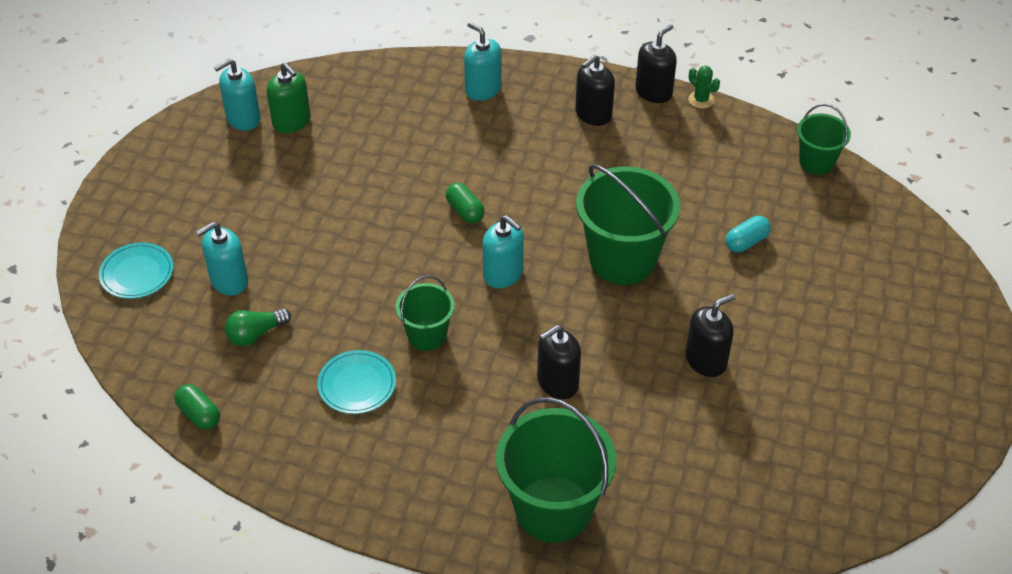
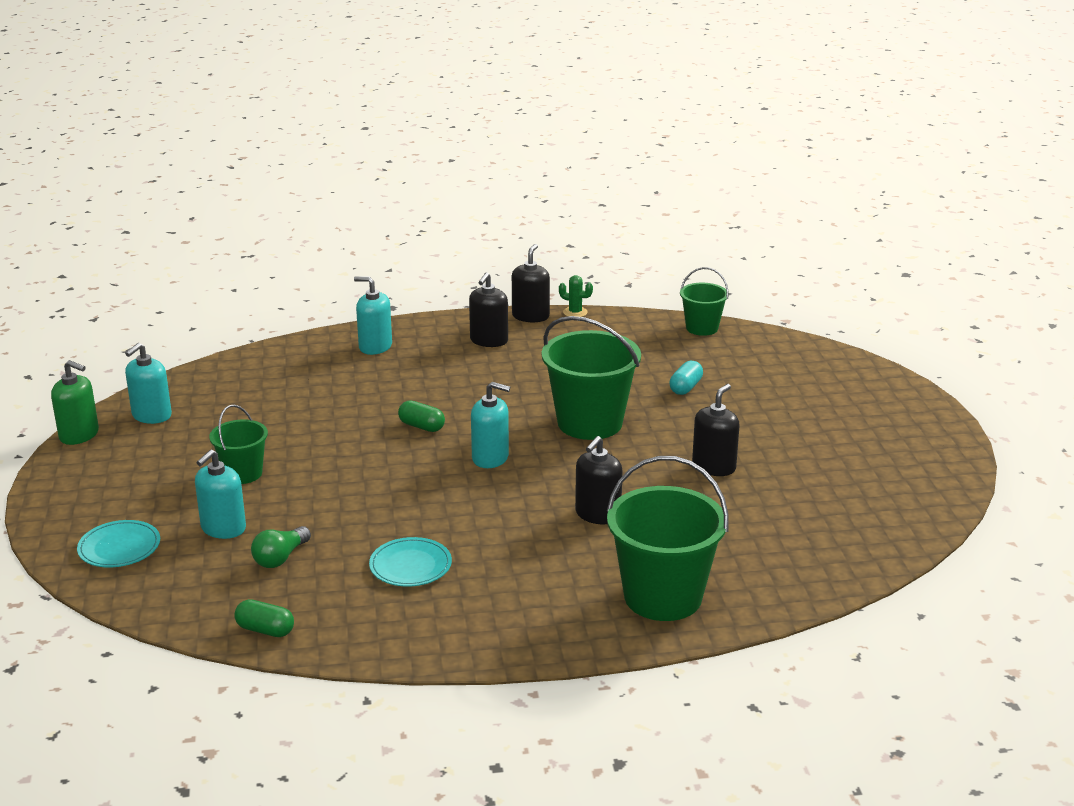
camera: 25 degrees left, 20 degrees down
(291, 122) = (204, 407): green soap dispenser -> green soap dispenser (79, 435)
(427, 335) = (451, 515): green bucket -> green bucket (243, 473)

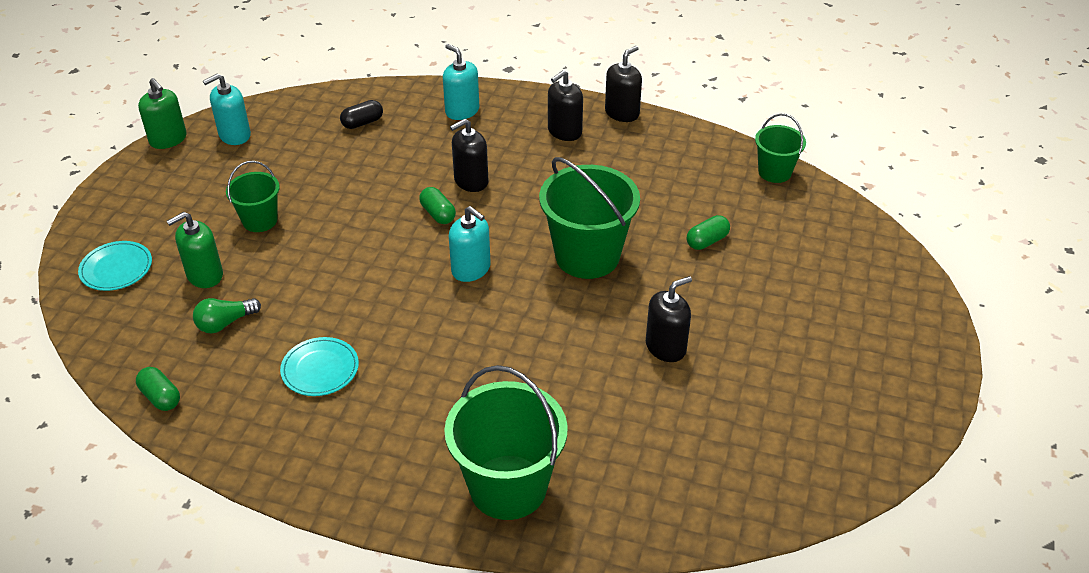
camera: 25 degrees right, 15 degrees up
(223, 528) = (204, 275): turquoise soap dispenser -> green soap dispenser
(281, 377) = (362, 123): none -> black capsule
(575, 312) = (666, 119): green cactus -> none
(597, 514) = (518, 367): black soap dispenser -> black soap dispenser (471, 181)
(685, 387) = (707, 241): turquoise capsule -> green capsule

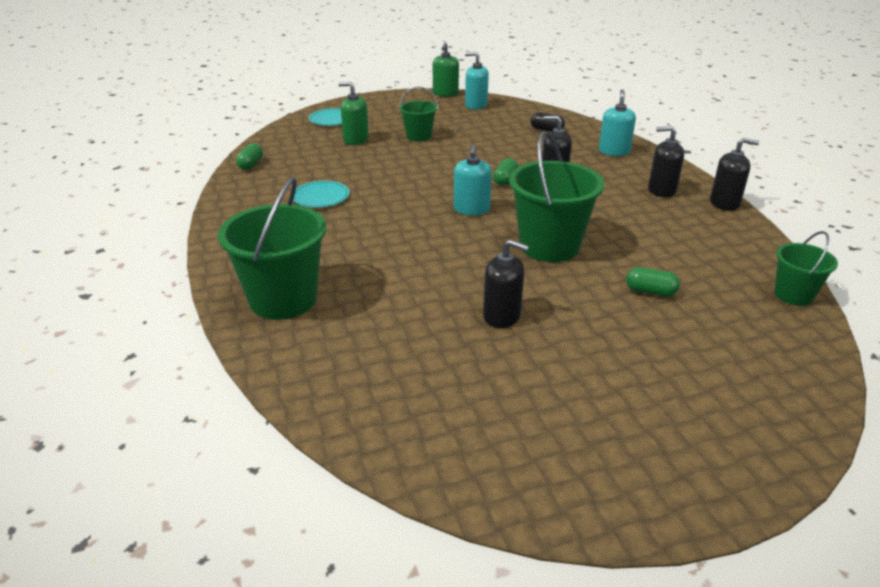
camera: 55 degrees right, 10 degrees down
(225, 323) = (325, 158): green light bulb -> none

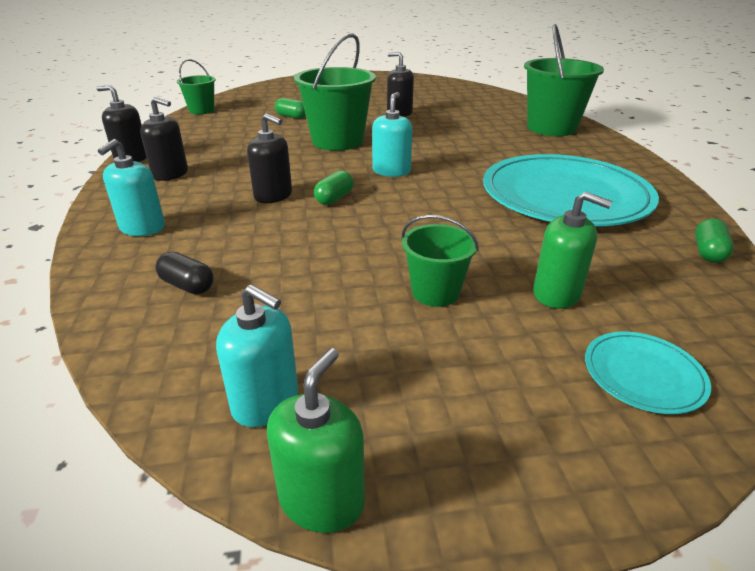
camera: 170 degrees left, 0 degrees up
(320, 197) = (565, 196): turquoise plate -> turquoise plate, size x2.37

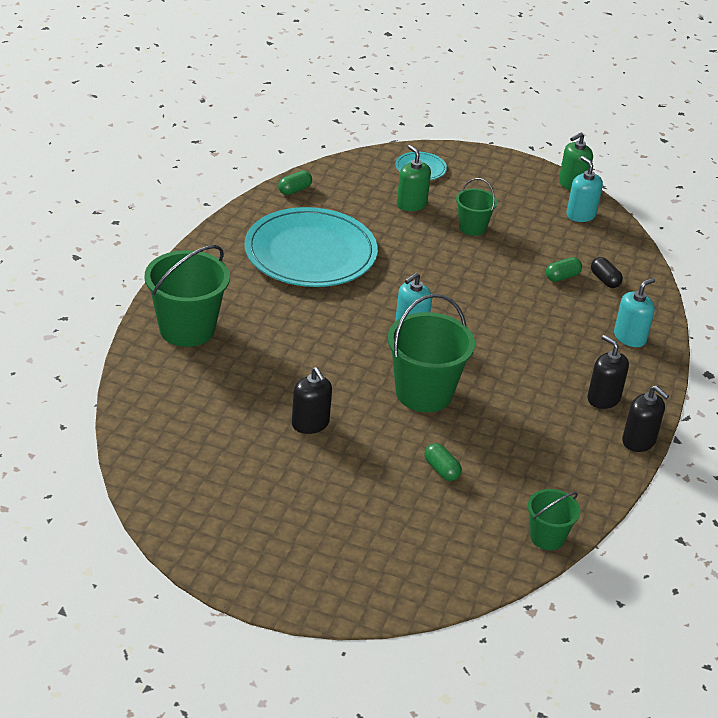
camera: 155 degrees left, 5 degrees up
(273, 196) = (525, 335): black soap dispenser -> none
(334, 198) = (480, 315): green capsule -> green capsule (562, 277)

